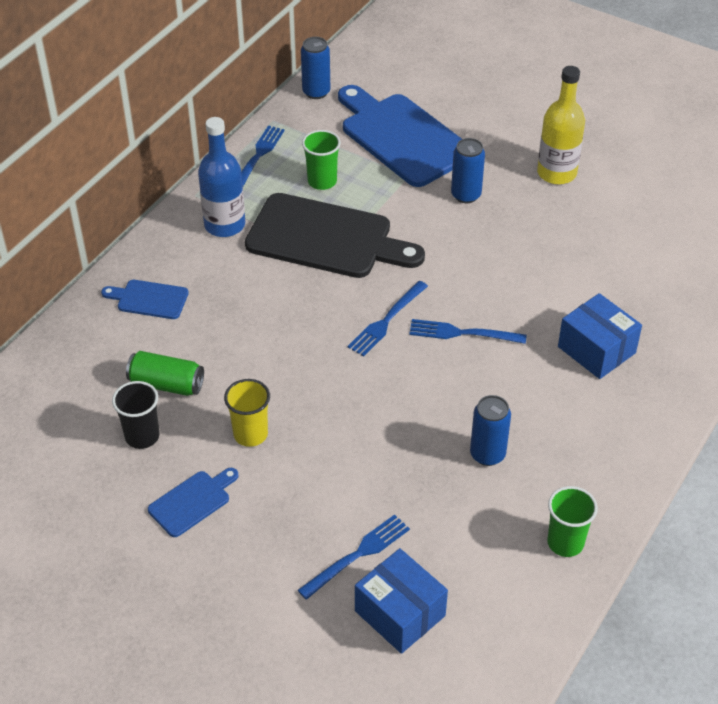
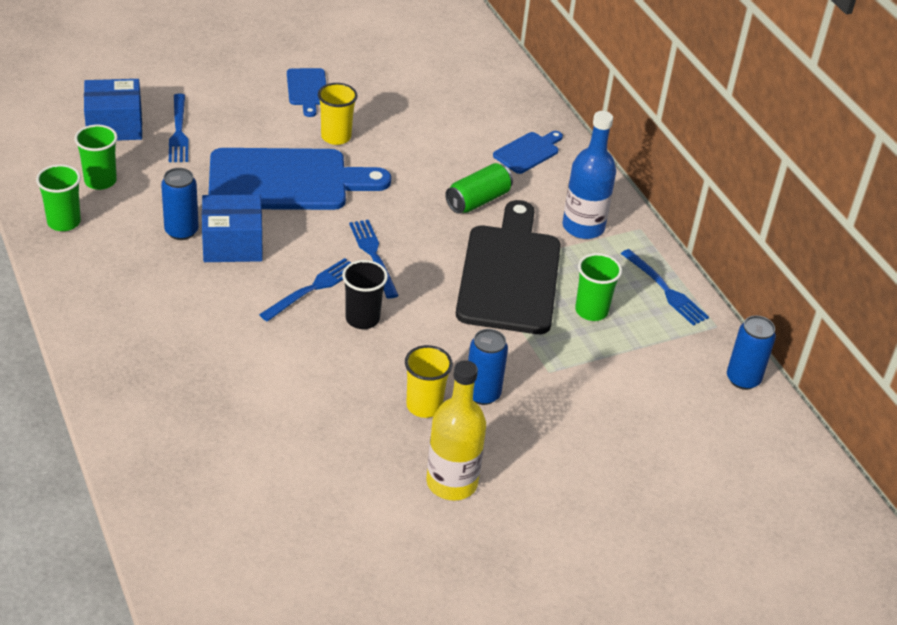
camera: 120 degrees right, 5 degrees down
(142, 436) = (389, 94): black cup -> black cup (362, 319)
(166, 384) = (427, 123): green can -> green can (478, 200)
(326, 238) = (509, 274): black cutting board -> black cutting board turned 135 degrees clockwise
(402, 137) = (613, 400): blue cutting board -> blue cutting board (286, 180)
(488, 559) = (100, 181): none -> green cup
(509, 216) = (424, 406): none -> yellow cup
(596, 350) = (204, 354): blue box -> blue box (232, 244)

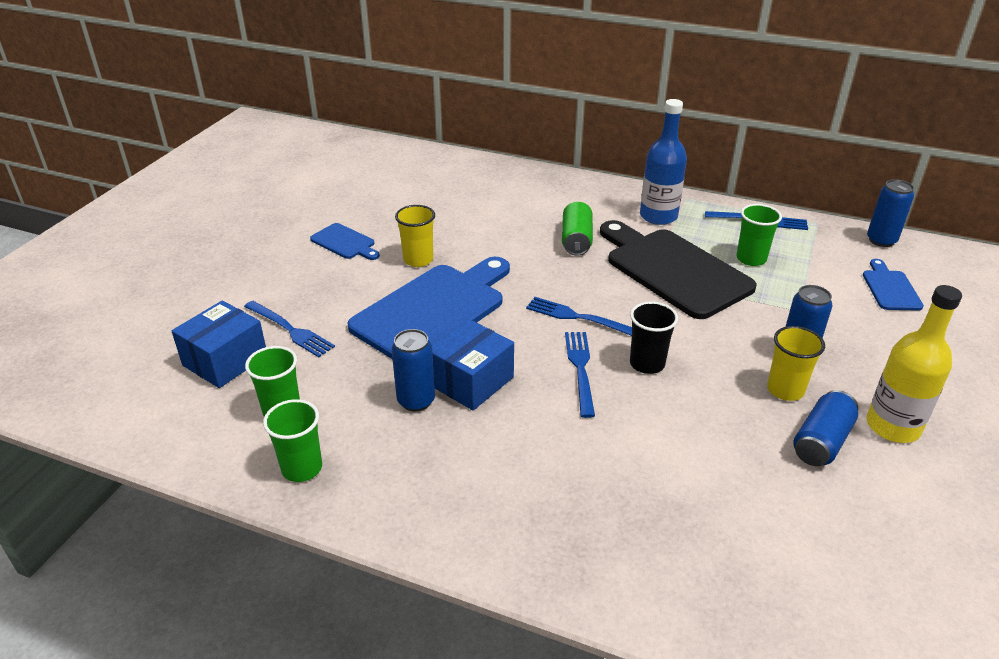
camera: 40 degrees left, 5 degrees down
(383, 449) = (821, 441): none -> blue can
(528, 152) = (552, 195): blue cutting board -> blue cutting board (890, 288)

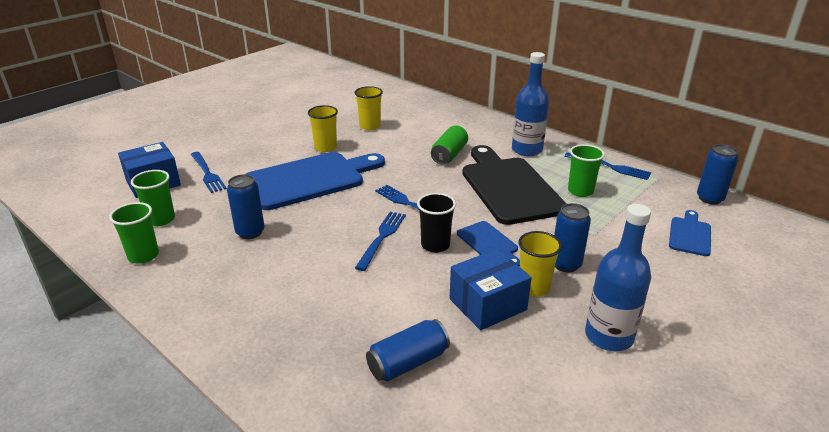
camera: 20 degrees right, 5 degrees down
(345, 242) = (286, 129): blue cutting board -> blue cutting board (489, 243)
(451, 218) = (370, 126): none -> yellow cup
(471, 381) = (297, 228): blue box -> blue box (487, 304)
(821, 441) = (535, 332): blue can -> blue can (408, 362)
(893, 426) = (609, 336): yellow bottle -> blue bottle

